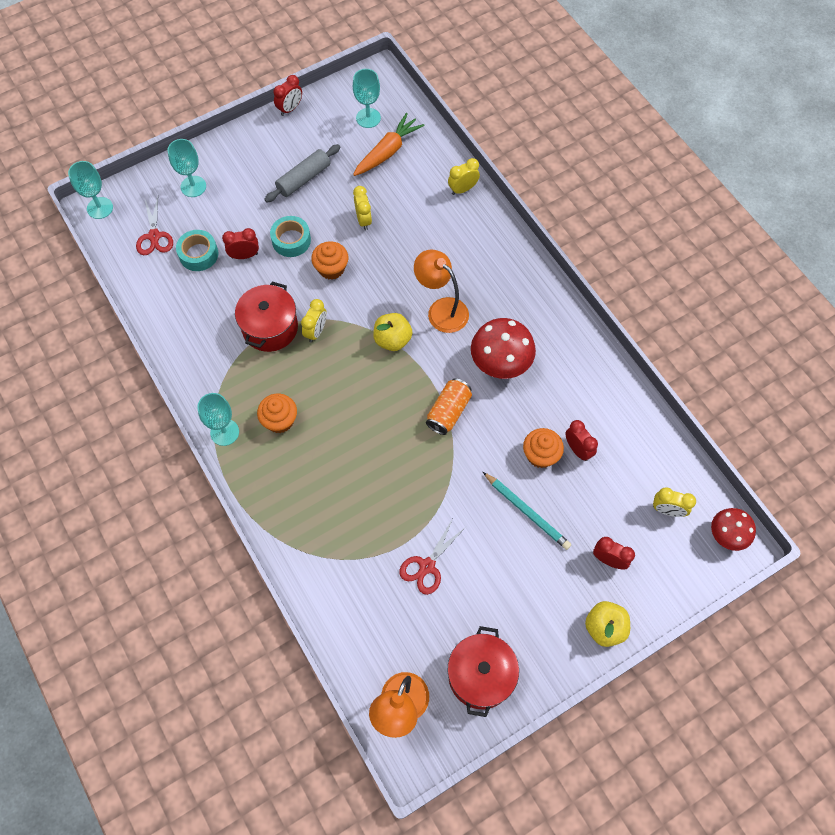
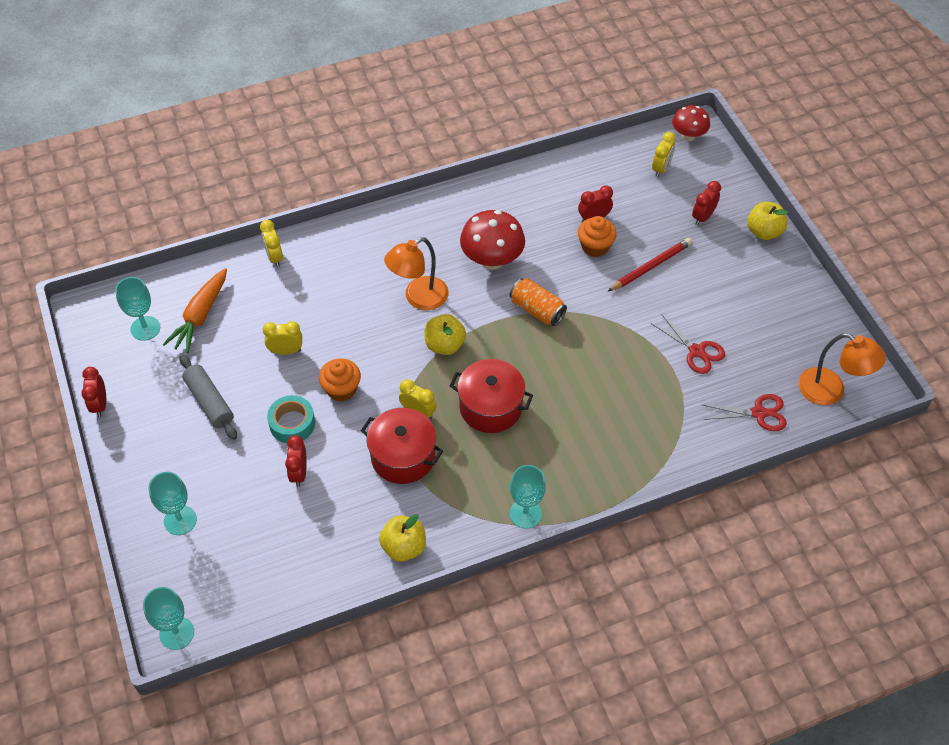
camera: 80 degrees left, 10 degrees down
(154, 236) = (242, 570): red scissors -> red scissors (759, 413)
(184, 344) = (404, 547): none -> yellow apple
(198, 254) = (283, 522): turquoise tape -> none
(280, 420) = (520, 459): orange cupcake -> none
(290, 109) = (100, 404): red clock -> red clock turned 150 degrees counterclockwise
(388, 151) = (200, 316): orange carrot -> orange carrot turned 120 degrees counterclockwise
(480, 675) = (803, 326): red pot -> red pot (490, 407)
(527, 512) = (650, 266): turquoise pencil -> red pencil

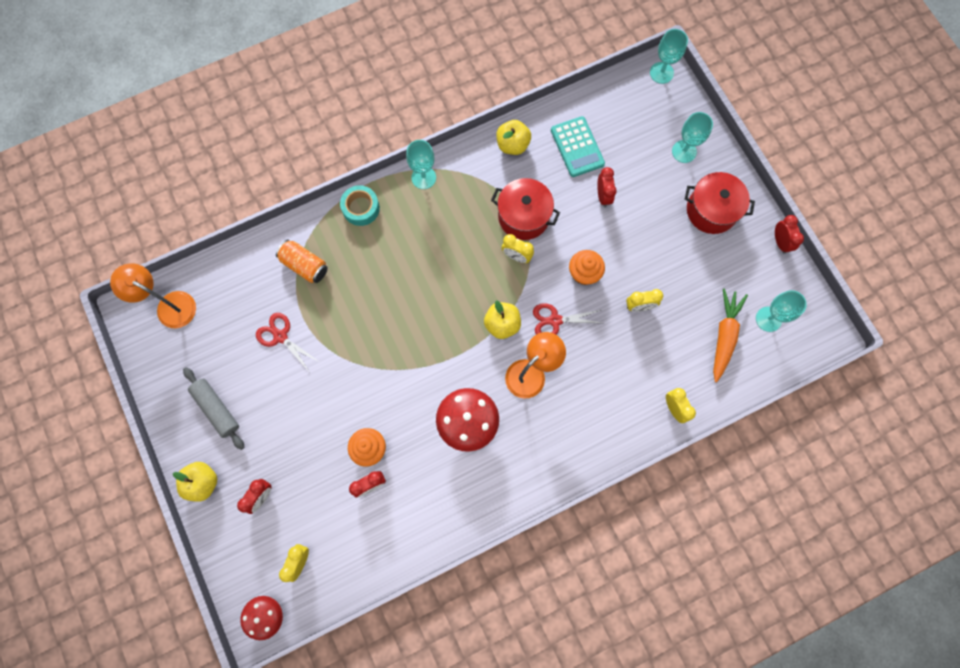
camera: 175 degrees right, 20 degrees up
(210, 402) = (691, 252): grey rolling pin -> grey rolling pin (216, 409)
(292, 423) = (618, 238): turquoise tape -> turquoise tape (361, 208)
(319, 537) = (577, 147): none -> turquoise calculator
(490, 407) = (457, 266): red pot -> red pot (711, 210)
(537, 310) = (422, 369): orange can -> orange can (304, 265)
(650, 266) = (316, 428): red pencil -> none
(759, 413) = (233, 279): red scissors -> red scissors (555, 320)

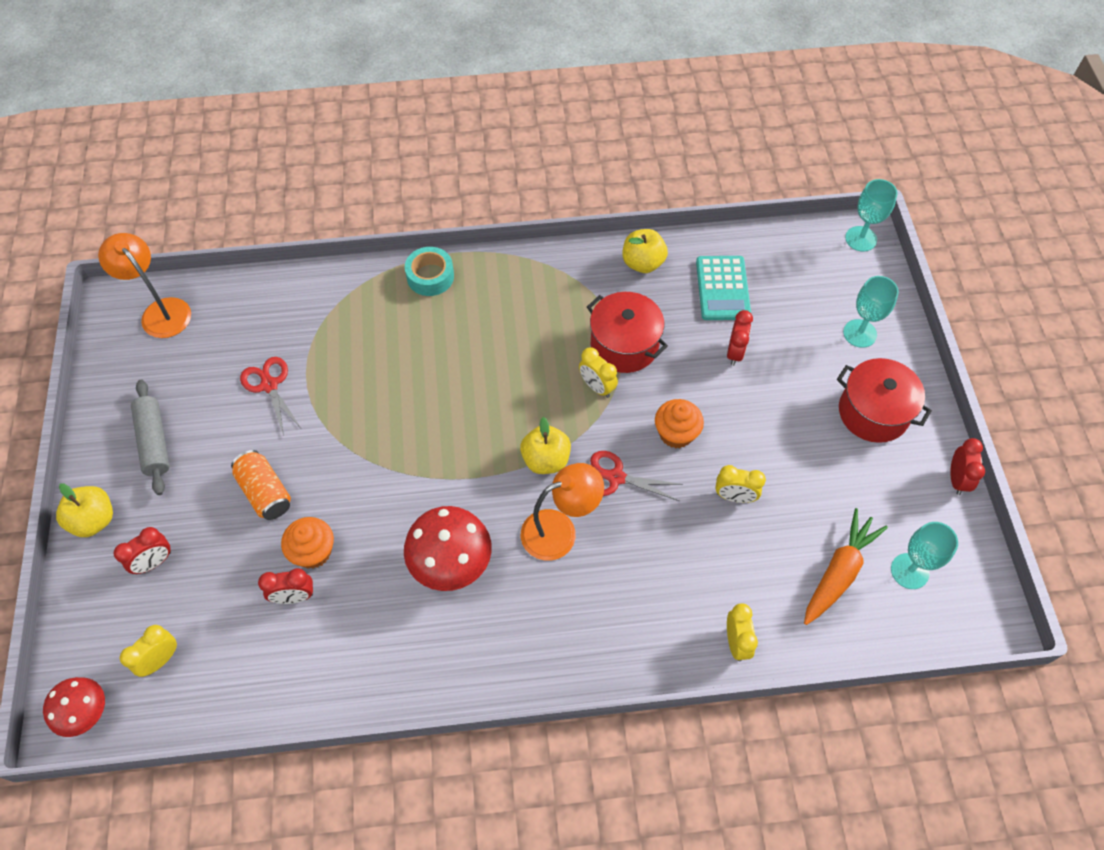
camera: 20 degrees right, 15 degrees down
(304, 265) = (335, 317): orange can -> orange can (265, 492)
(423, 177) = (519, 266): turquoise goblet -> none

